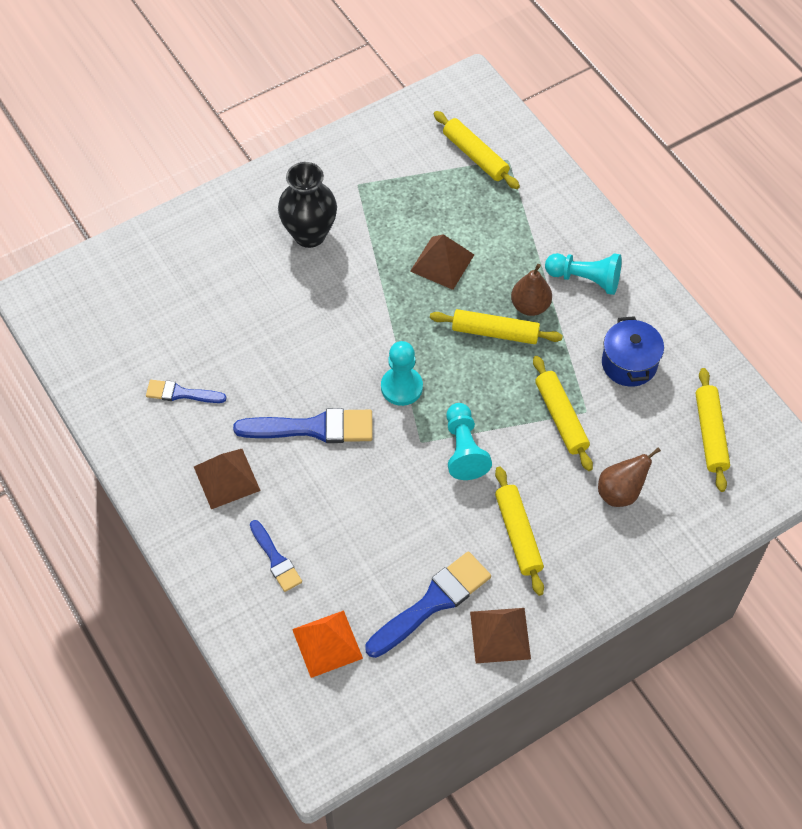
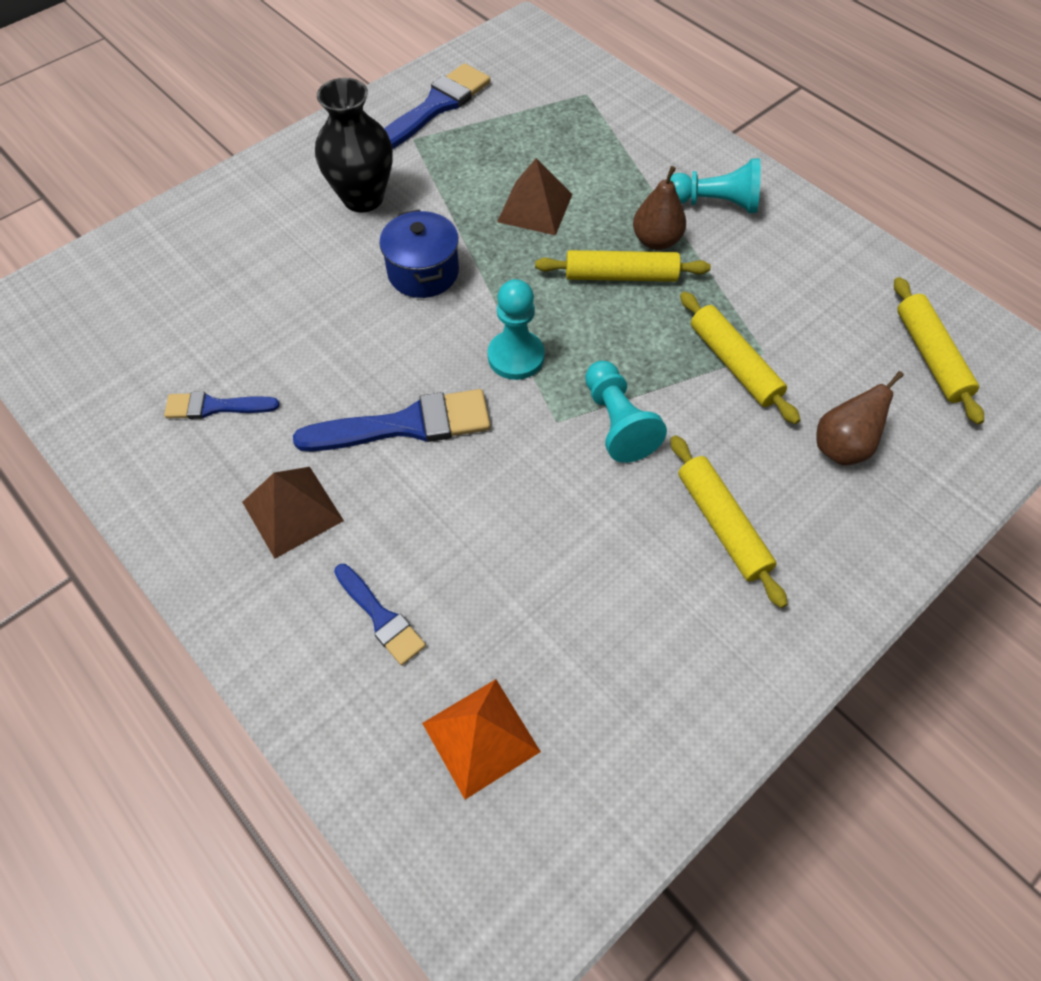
camera: 10 degrees left, 0 degrees up
(432, 602) = (626, 644): blue brush -> blue brush (435, 107)
(475, 156) = (547, 95): yellow rolling pin -> none
(500, 635) = (738, 677): brown pyramid -> none
(629, 363) = (799, 289): blue pot -> blue pot (423, 272)

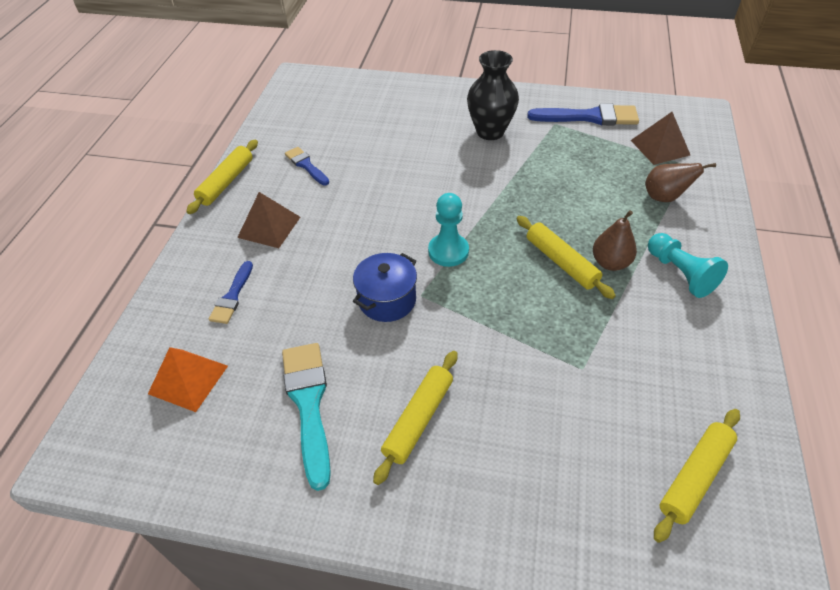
camera: 55 degrees right, 10 degrees down
(406, 425) = (358, 235): blue brush -> none
(423, 272) = (466, 182): blue pot -> blue pot (387, 300)
(535, 207) = (567, 196): brown pyramid -> brown pyramid (660, 147)
(617, 423) = (447, 323): turquoise pawn -> none
(623, 619) = (308, 404): none -> turquoise brush
(733, 364) = (553, 357): yellow rolling pin -> yellow rolling pin (226, 182)
(842, 447) = (547, 458): brown pear -> brown pear (664, 197)

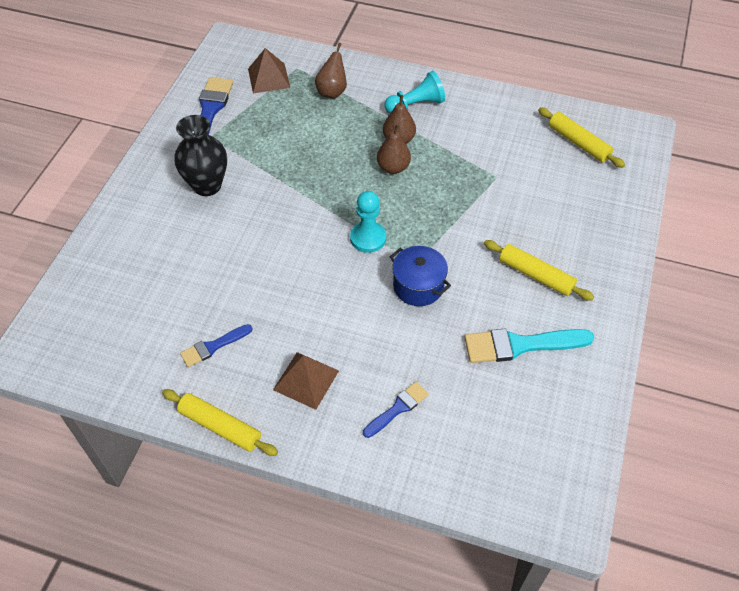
camera: 85 degrees left, 5 degrees up
(188, 379) = (492, 438): orange pyramid -> none
(232, 296) = (398, 408): blue brush -> blue brush turned 60 degrees counterclockwise
(561, 262) = (393, 167): yellow rolling pin -> brown pear

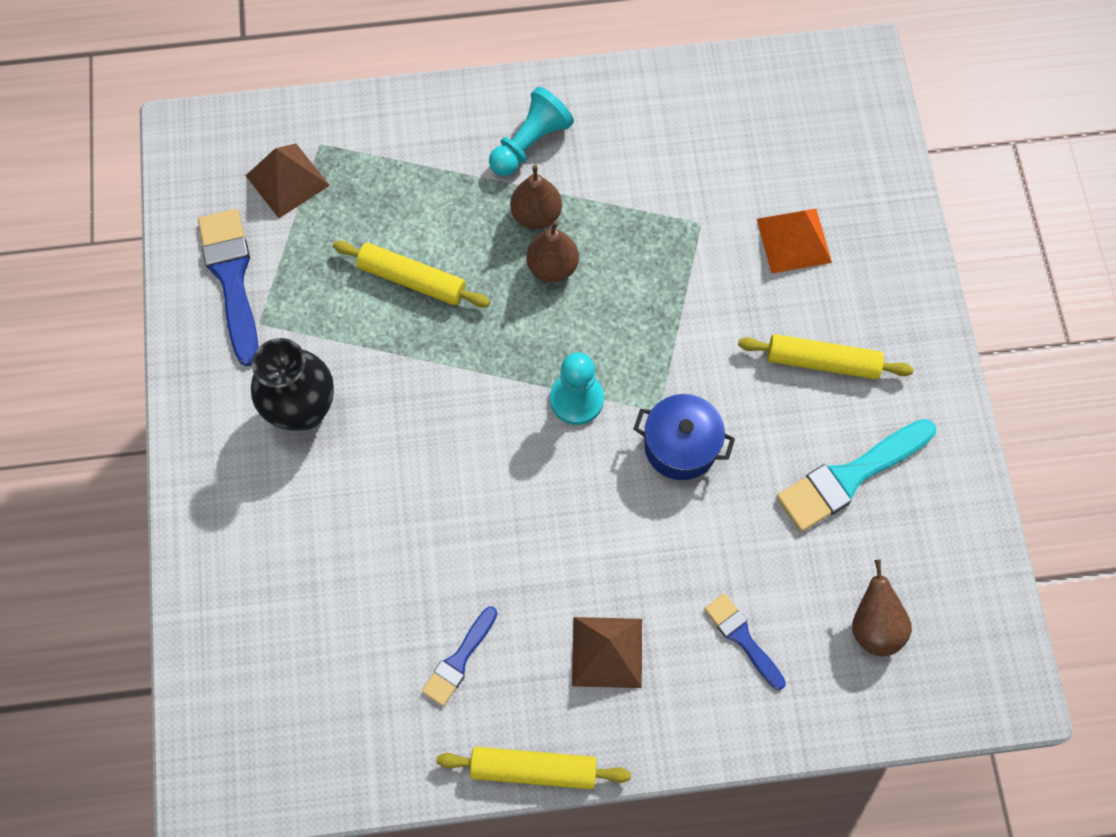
camera: 25 degrees left, 15 degrees up
(332, 91) = (396, 167): brown pear -> brown pear (873, 625)
(398, 408) = (742, 638): blue brush -> blue brush turned 60 degrees counterclockwise
(551, 205) = (794, 240): none -> orange pyramid
(578, 143) = (784, 119): yellow rolling pin -> yellow rolling pin (412, 280)

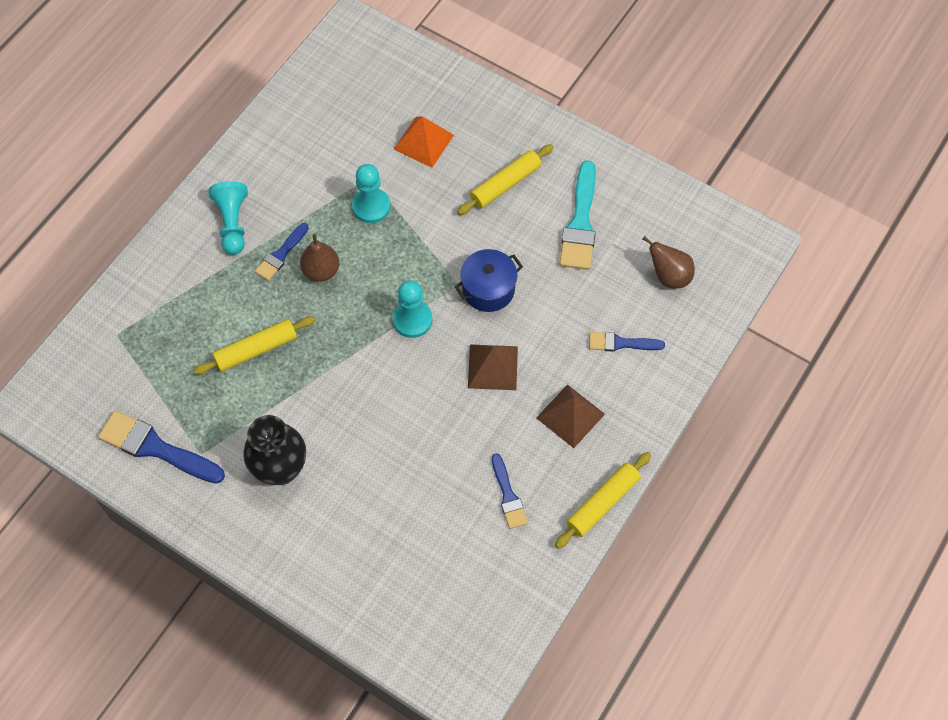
camera: 50 degrees left, 5 degrees down
(287, 180) = (122, 370): brown pyramid -> brown pyramid (492, 367)
(536, 215) = (281, 254): brown pear -> blue brush
(669, 253) = (371, 206): none -> turquoise pawn

